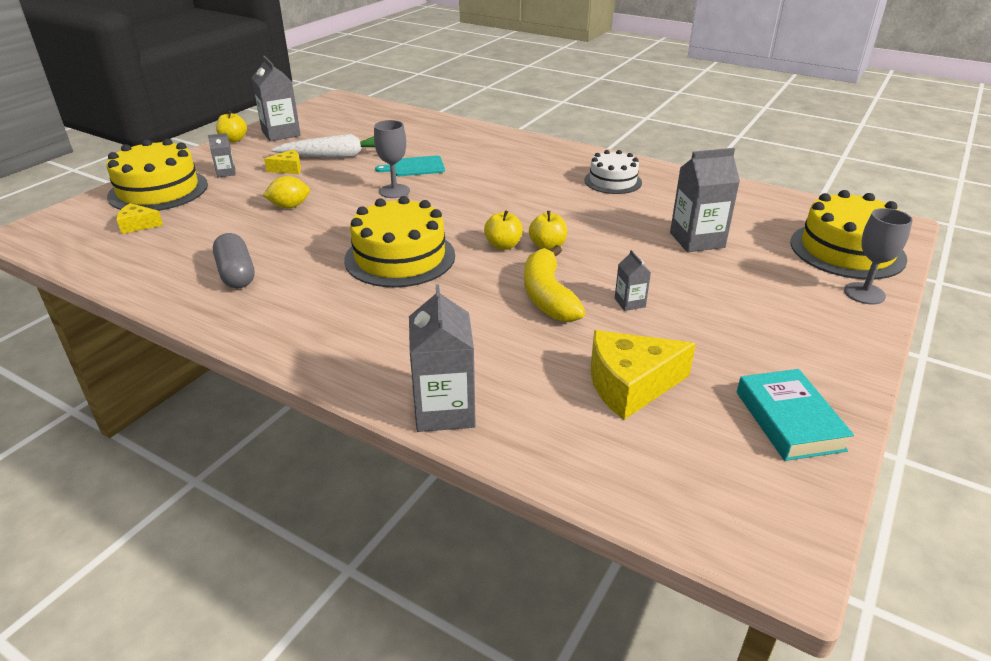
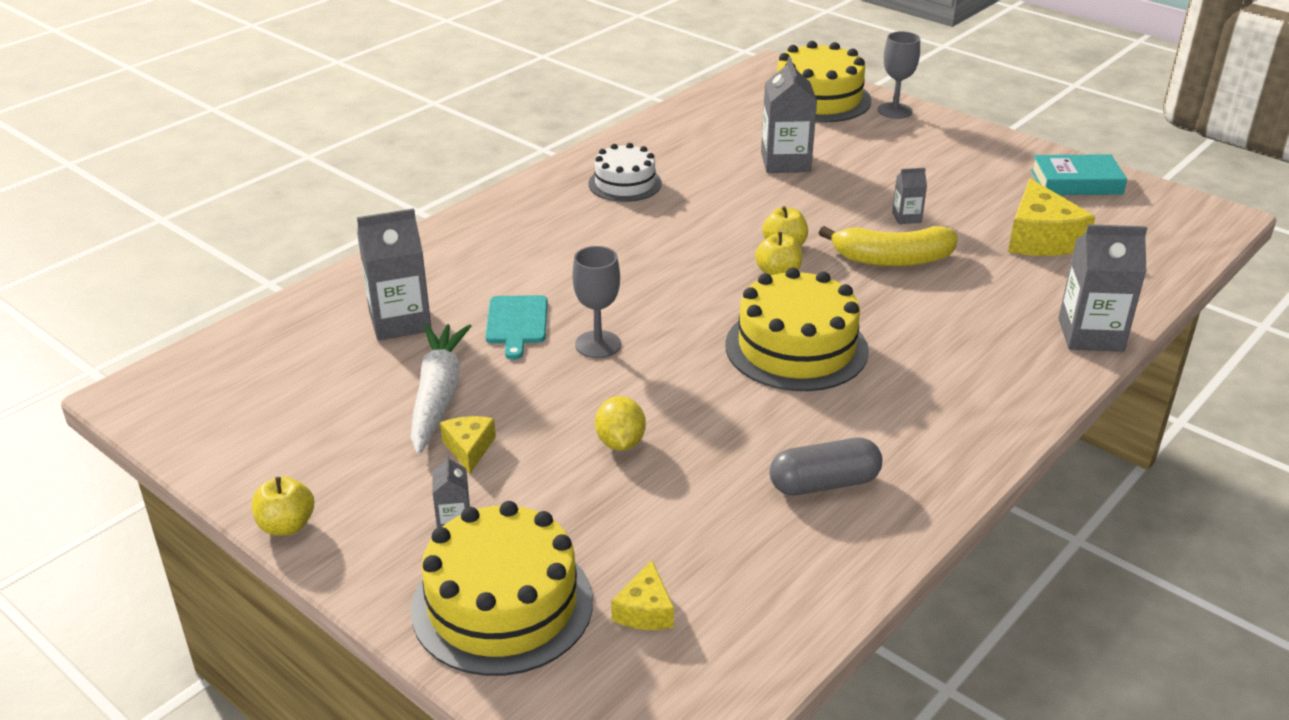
camera: 80 degrees left, 0 degrees up
(281, 133) = (288, 464): grey carton -> grey carton (400, 321)

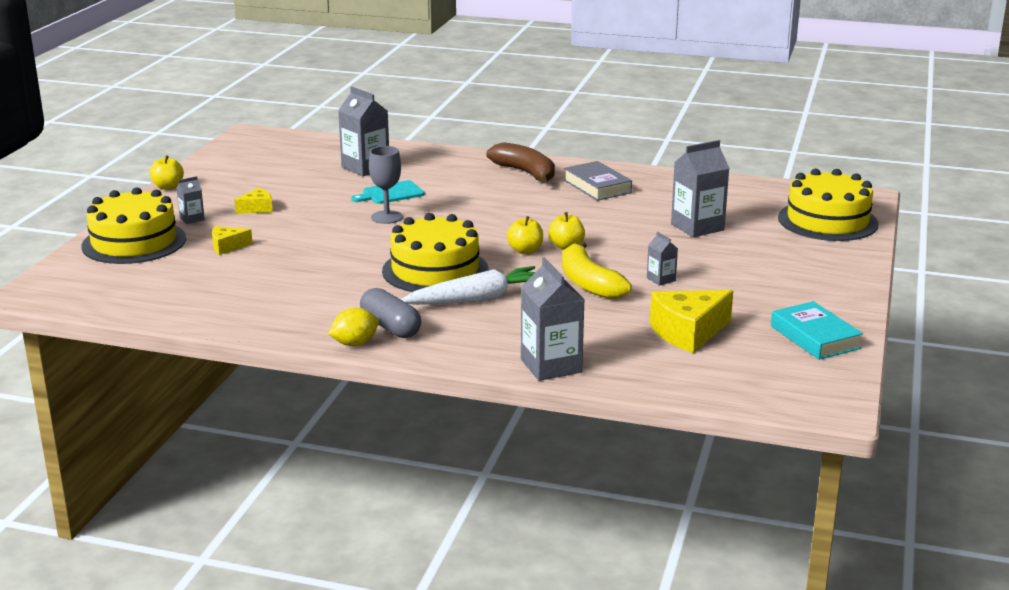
camera: 65 degrees right, 10 degrees down
(438, 395) = (300, 191): white carrot -> white carrot (477, 299)
(539, 214) = (525, 173): none -> brown banana
(620, 443) = (290, 241): yellow lemon -> yellow lemon (355, 343)
(625, 183) = (597, 186): white cake -> grey book
(645, 610) = (146, 274): yellow cheese -> yellow cheese (227, 246)
(824, 484) = (289, 300): grey capsule -> grey capsule (390, 327)
(894, 111) = (849, 250): grey goblet -> none

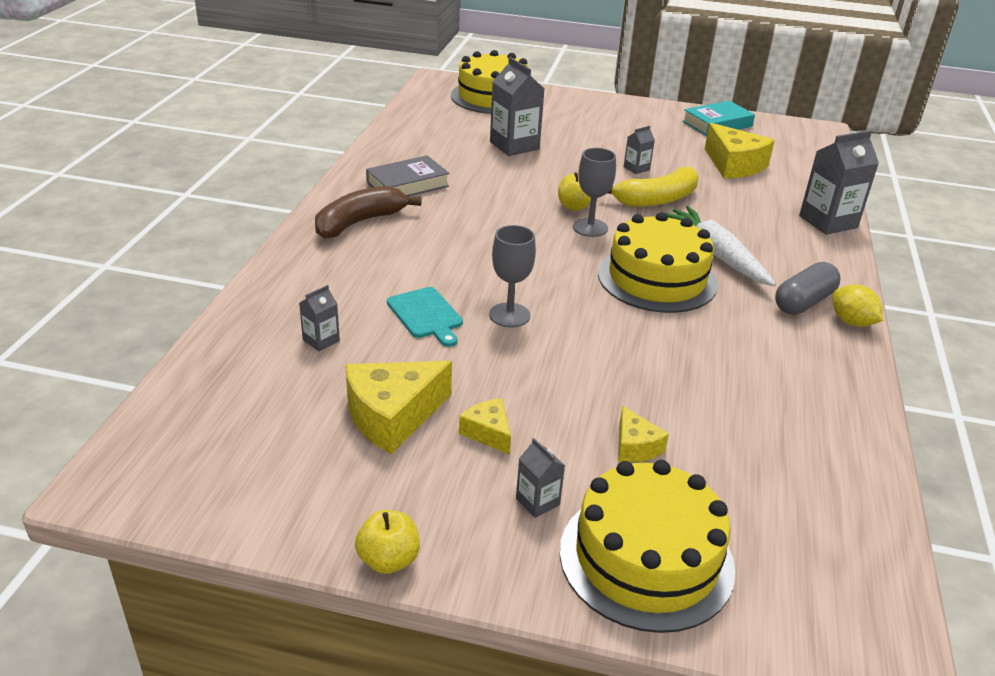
camera: 95 degrees left, 10 degrees up
(282, 186) = (393, 416): none -> yellow cheese
(365, 167) = (321, 340): grey carton -> grey carton, size x0.50
(525, 250) = (590, 228): yellow apple -> grey goblet

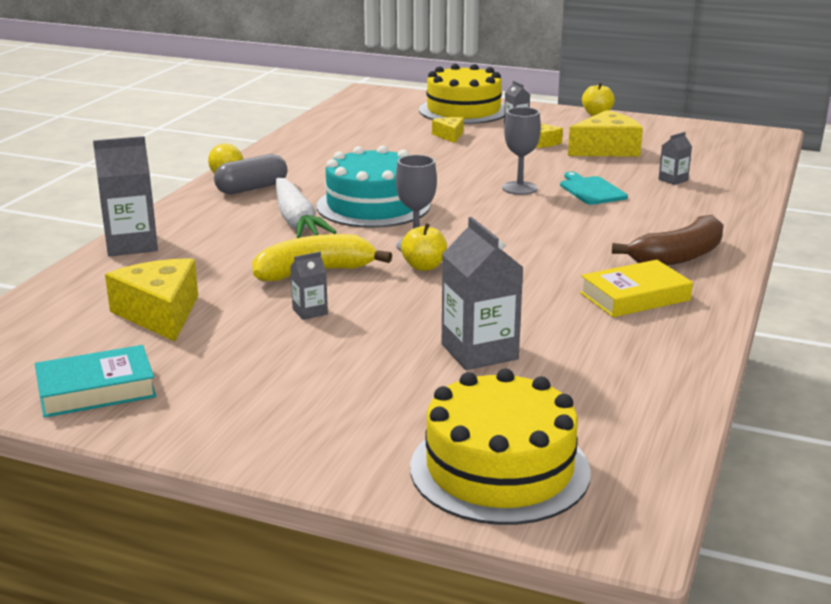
camera: 170 degrees left, 10 degrees down
(407, 184) = (635, 296): grey book -> yellow book
(657, 279) = (373, 206): yellow cake -> turquoise cake

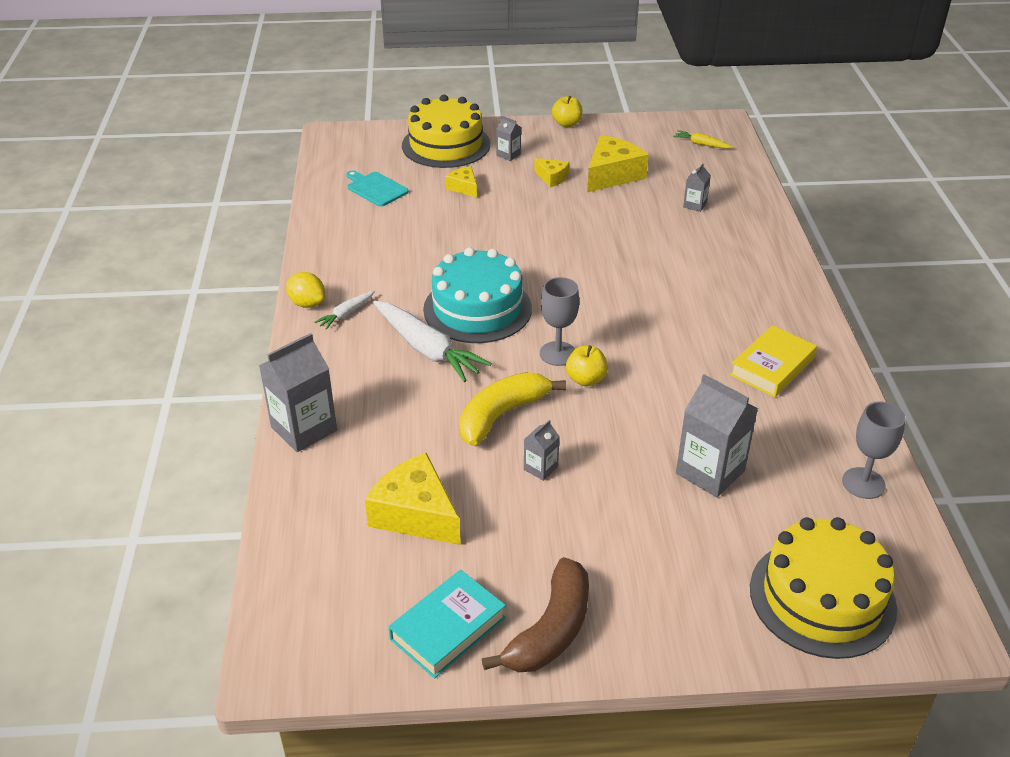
camera: 25 degrees left, 15 degrees up
(252, 188) = (346, 314): grey capsule -> white carrot
(519, 188) = (582, 249): grey goblet -> grey goblet (863, 483)
(591, 190) = (641, 236): turquoise cutting board -> turquoise cutting board (375, 188)
(679, 256) = (769, 306): brown banana -> brown banana (551, 630)
(726, 144) = (701, 144): none -> yellow carrot

